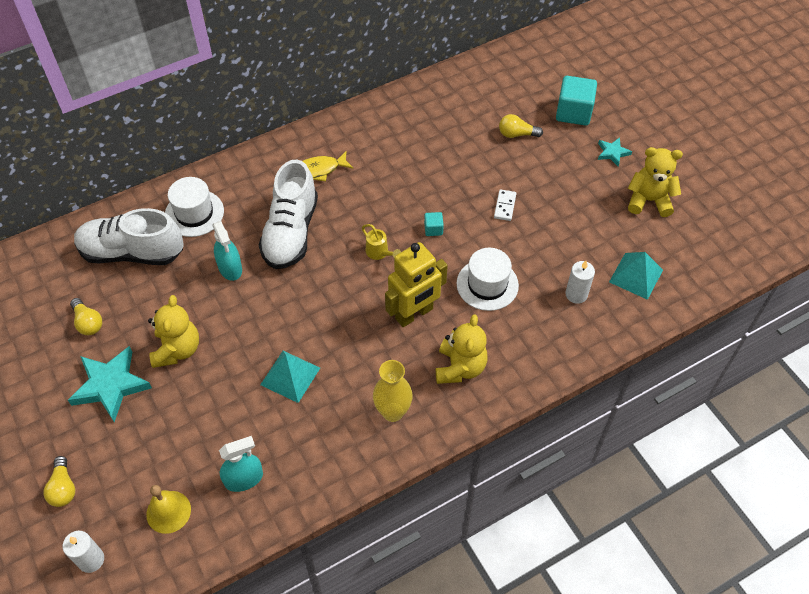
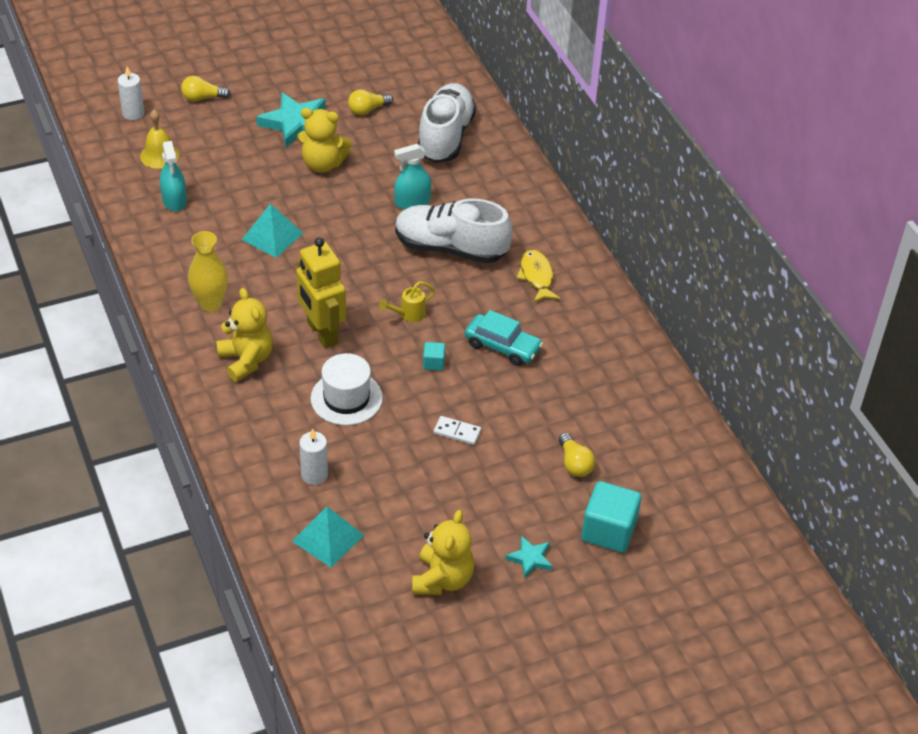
camera: 95 degrees right, 10 degrees down
(194, 213) = (489, 180): white hat -> none
(405, 186) = (502, 346): none -> turquoise car
(460, 367) = (246, 360): yellow teddy bear -> yellow teddy bear turned 135 degrees counterclockwise
(517, 134) = (574, 463): yellow light bulb -> yellow light bulb turned 150 degrees clockwise

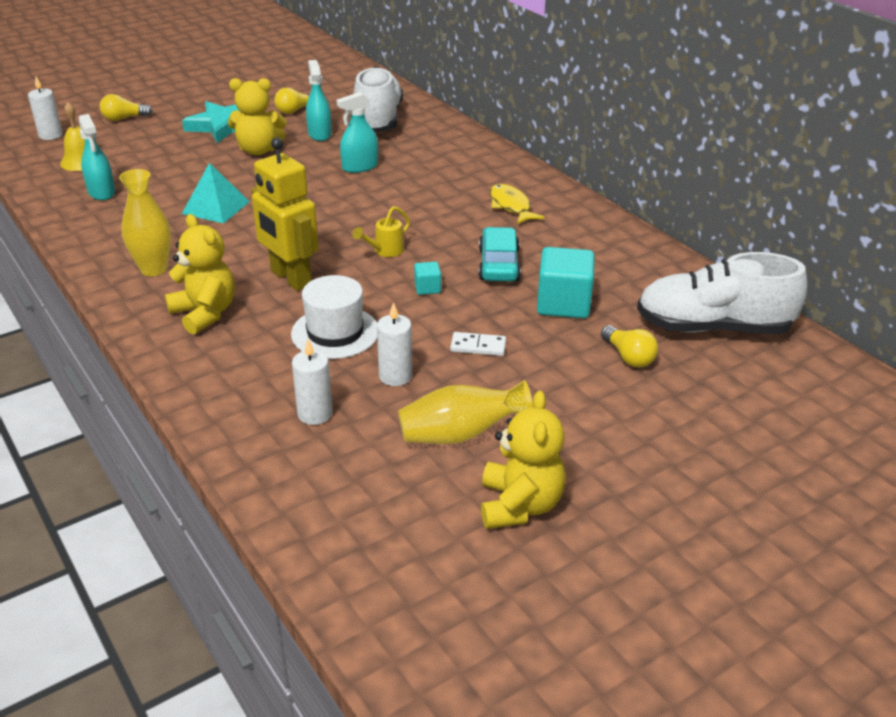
camera: 10 degrees left, 10 degrees down
(328, 538) = (350, 481): turquoise pyramid -> none
(383, 450) = (395, 376): none -> white candle
(384, 149) = (319, 134): none -> turquoise spray bottle
(418, 512) = (460, 434): none -> yellow vase
(450, 248) = (412, 195): white shoe -> white shoe (712, 328)
(502, 346) = (499, 265): turquoise car -> turquoise car turned 105 degrees counterclockwise
(530, 558) = (622, 463): turquoise star -> none
(608, 531) = (703, 418): turquoise cube -> turquoise cube (563, 304)

